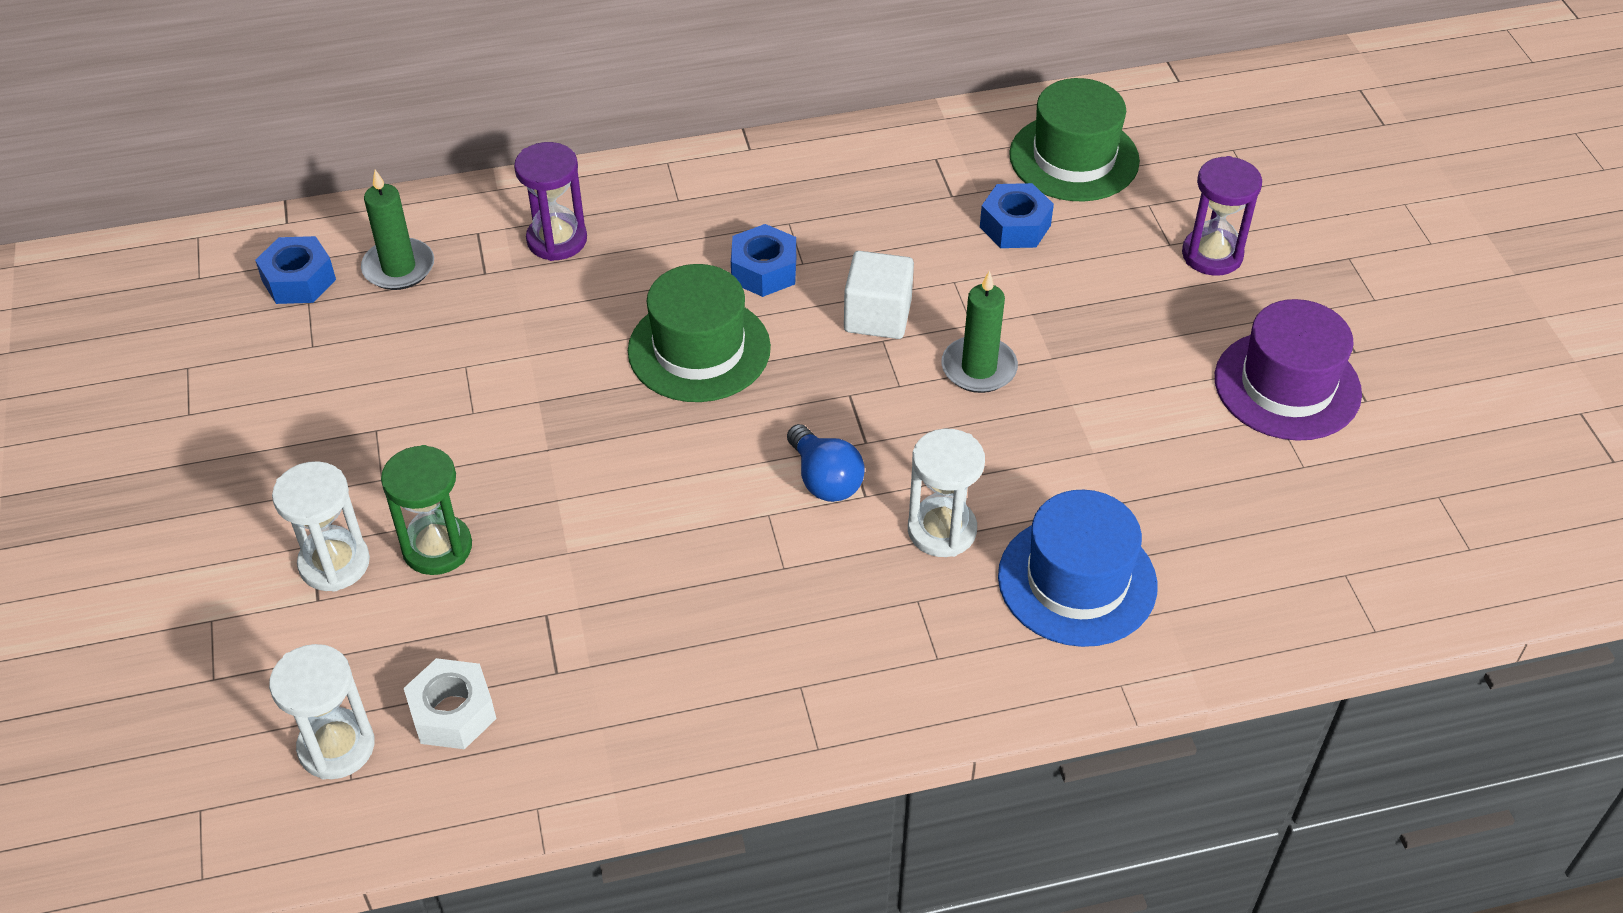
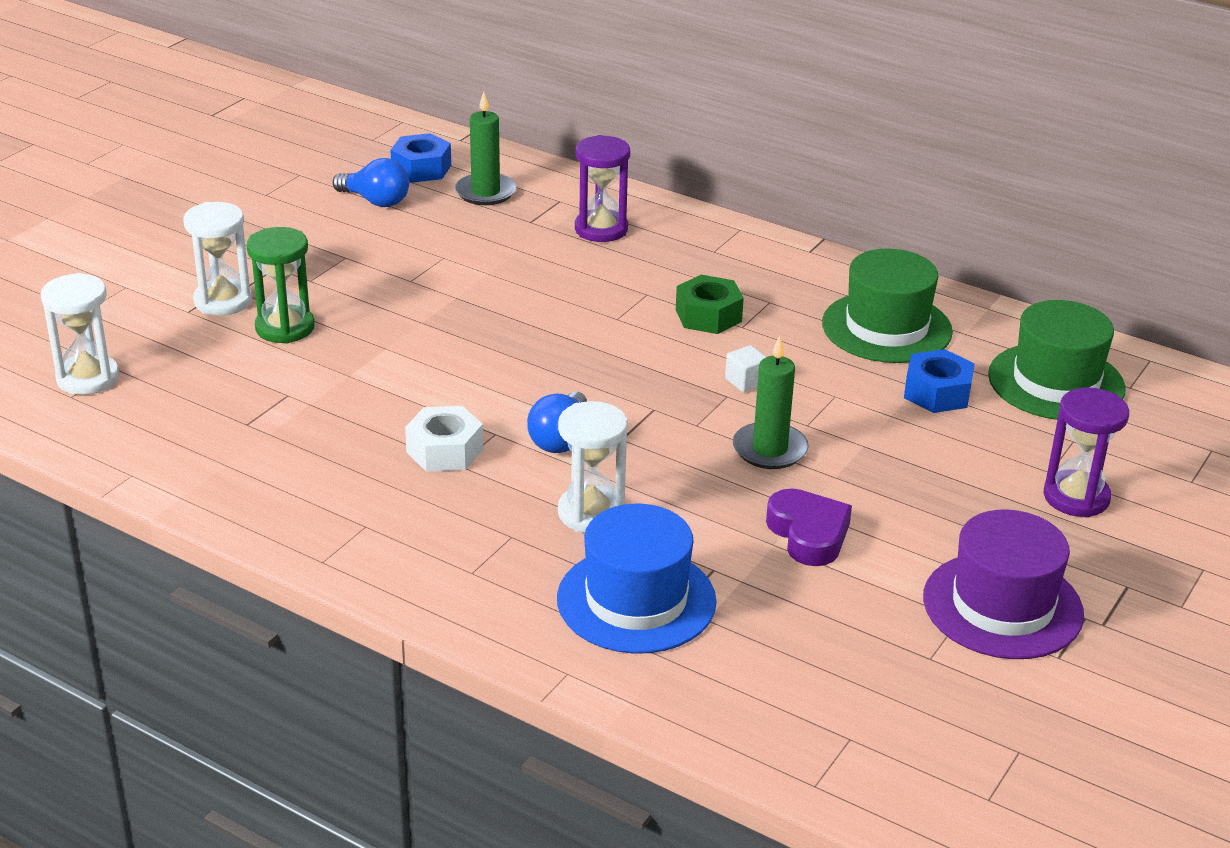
camera: 45 degrees right, 15 degrees down
(311, 347) = (376, 201): none -> blue light bulb
(453, 713) = (165, 404): white nut -> white nut (444, 451)
(699, 349) = (596, 329): green hat -> green hat (886, 328)
(764, 270) = (708, 315): blue nut -> green nut
(877, 316) = (745, 381): white cube -> white cube, size x0.54
(1103, 424) = (808, 534): none -> purple heart

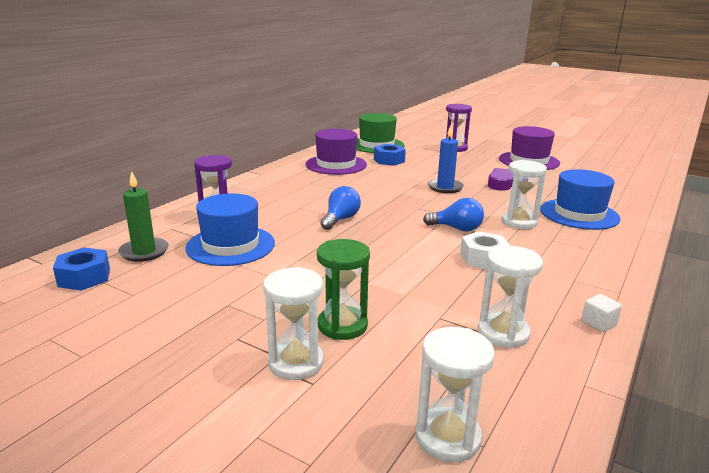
camera: 90 degrees left, 10 degrees down
(242, 436) = (503, 333): none -> white hourglass
(376, 201) = (133, 295): blue light bulb -> blue light bulb (340, 219)
(502, 246) = (230, 245): none -> blue hat
(708, 315) = (325, 195): green nut -> none
(745, 381) = (388, 189): white cube -> white cube (598, 323)
(770, 449) = (445, 187): green candle -> blue candle
(886, 328) = (336, 164): green hat -> purple hat

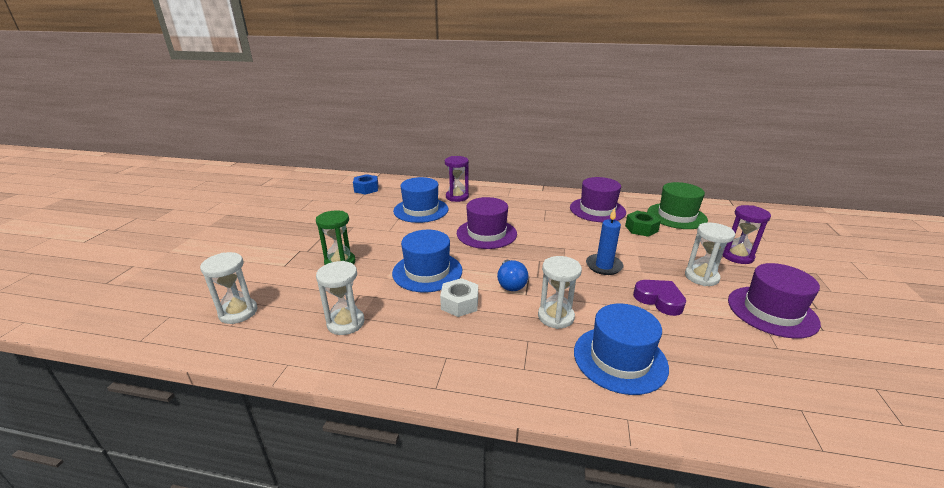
camera: 70 degrees right, 5 degrees up
(144, 252) = (399, 192): green candle -> none
(296, 363) = (301, 257): white hourglass -> white hourglass (701, 277)
(340, 219) = (486, 233): blue light bulb -> purple hat
(389, 160) = (641, 229): blue nut -> green nut
(408, 266) = (427, 272): none -> blue hat
(598, 323) = (373, 372): white cube -> none

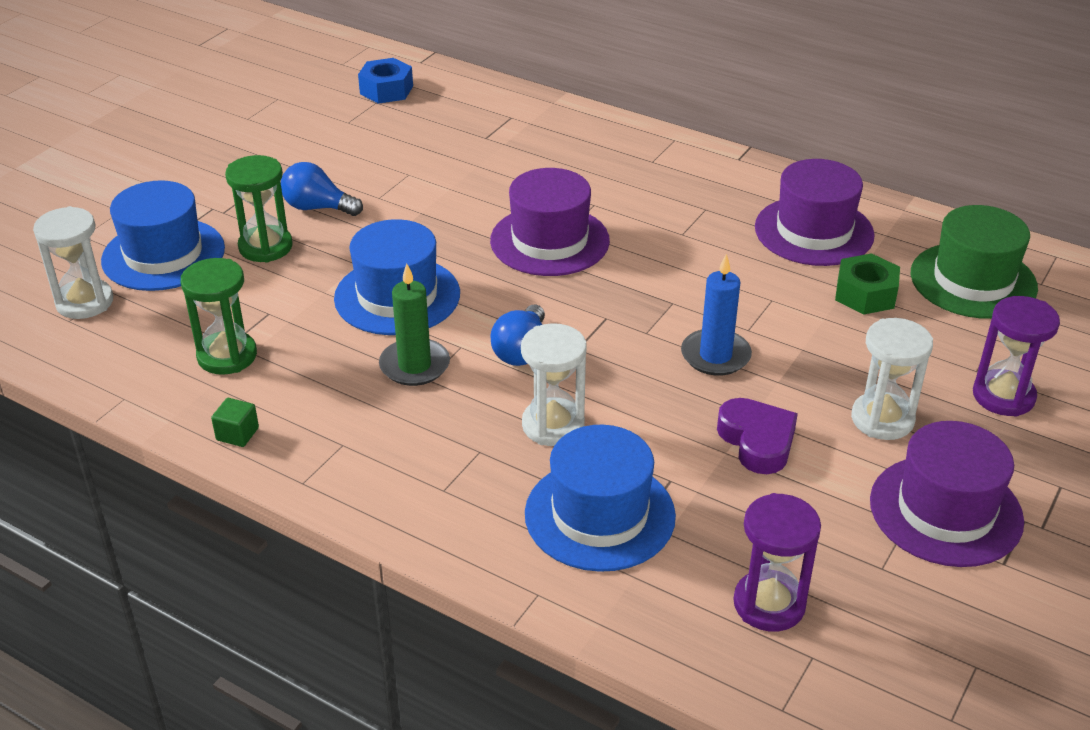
camera: 20 degrees right, 10 degrees up
(345, 323) = (227, 356): white hourglass -> green hourglass
(359, 240) = (317, 208): none -> blue light bulb
(376, 368) = (237, 434): none -> green cube
(421, 210) = (461, 162): blue hat -> blue hat (163, 254)
(457, 197) = (549, 143): purple hourglass -> purple hourglass (769, 604)
(459, 303) = (414, 365): white nut -> green candle

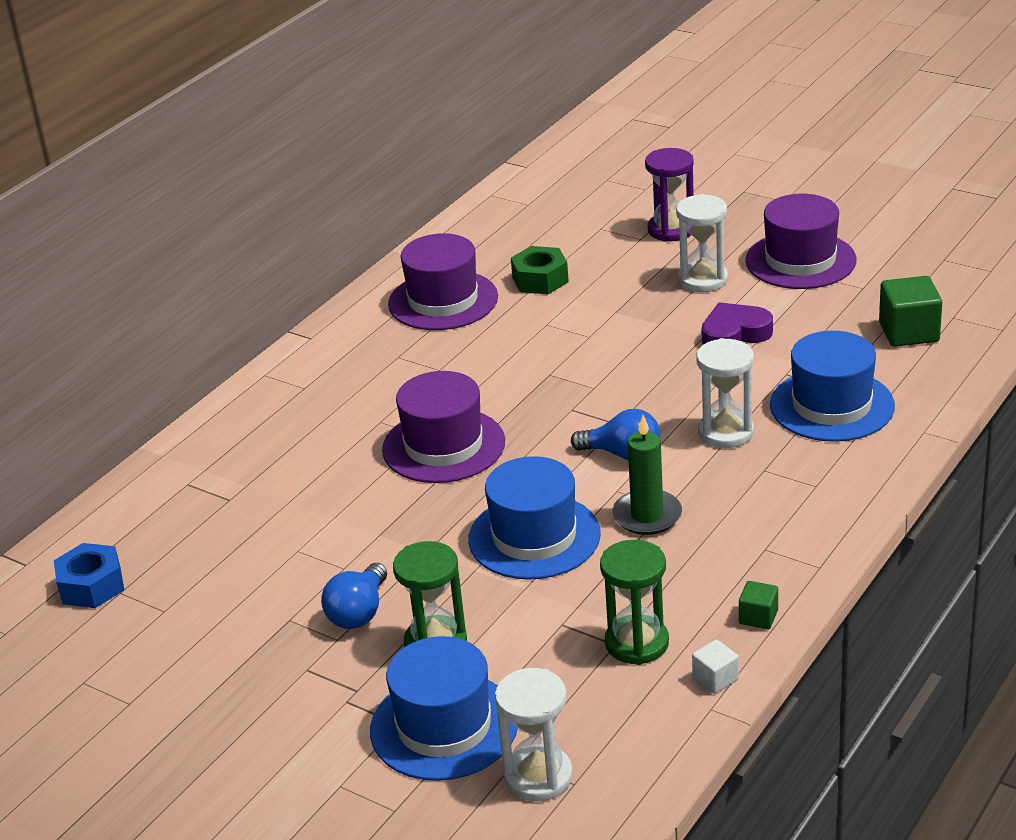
camera: 85 degrees left, 5 degrees down
(161, 402) = (715, 679): none -> white cube
(715, 356) = (626, 352): blue candle -> none
(769, 604) = (909, 332): purple hourglass -> green cube
(973, 280) = (523, 231): green hat -> none

